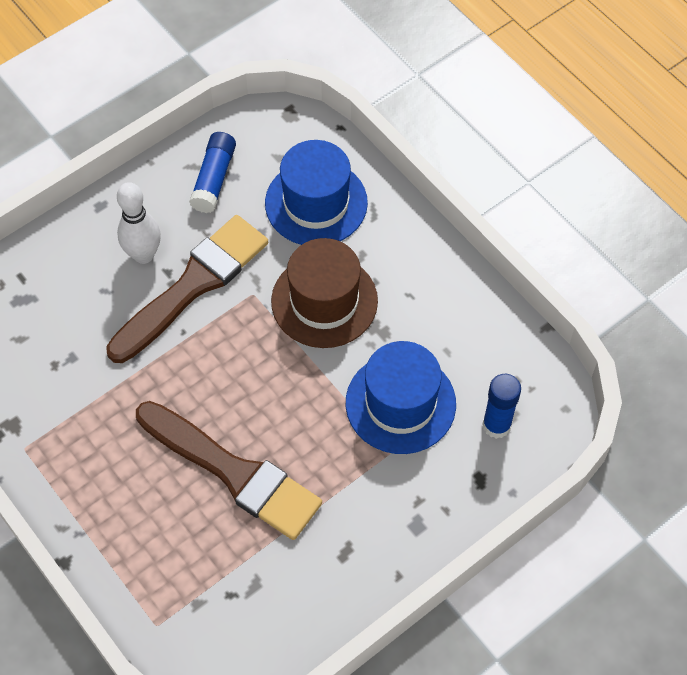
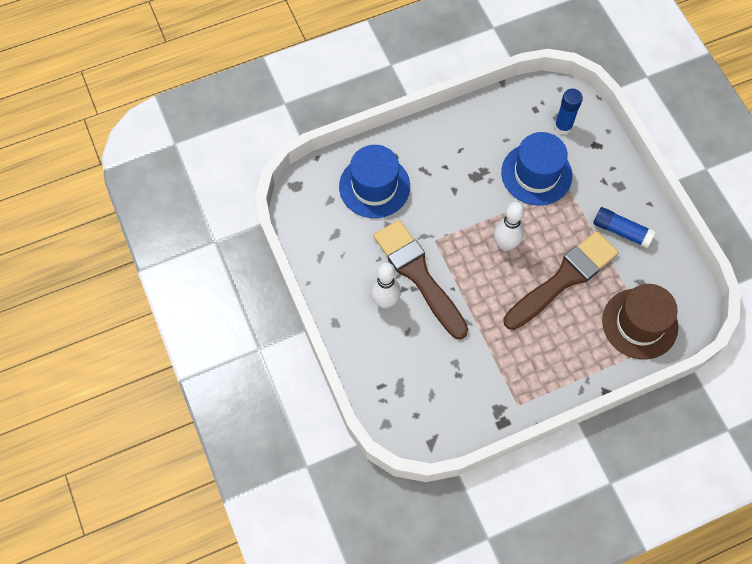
camera: 75 degrees left, 5 degrees up
(214, 179) = (335, 244): blue glue stick -> blue glue stick (621, 231)
(270, 384) = (505, 244): none -> white bowling pin
(324, 301) = (452, 199): brown hat -> brown hat (639, 323)

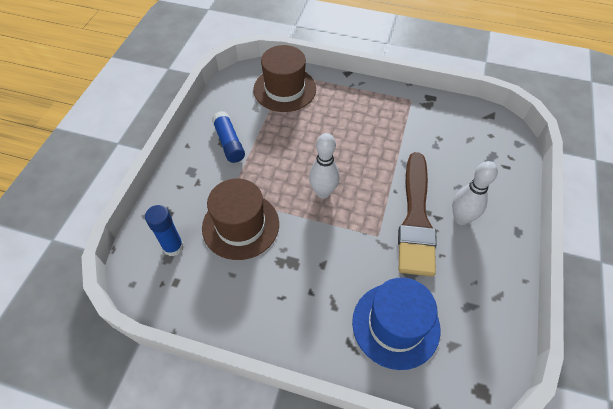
camera: 140 degrees left, 10 degrees down
(536, 174) = (240, 225): blue hat -> brown hat
(563, 279) = (304, 142): brown brush -> none

